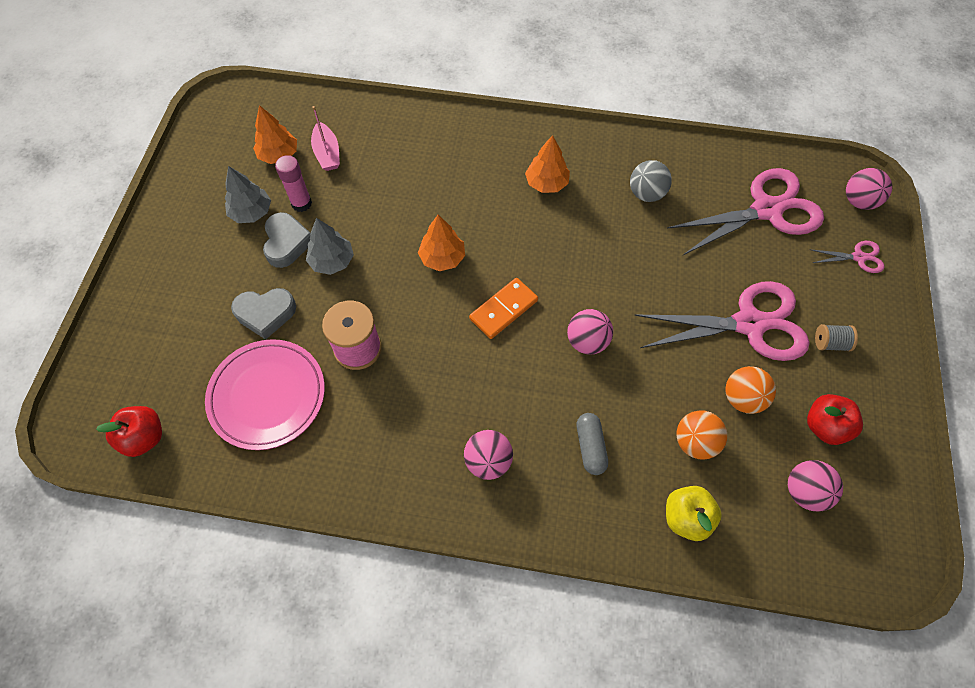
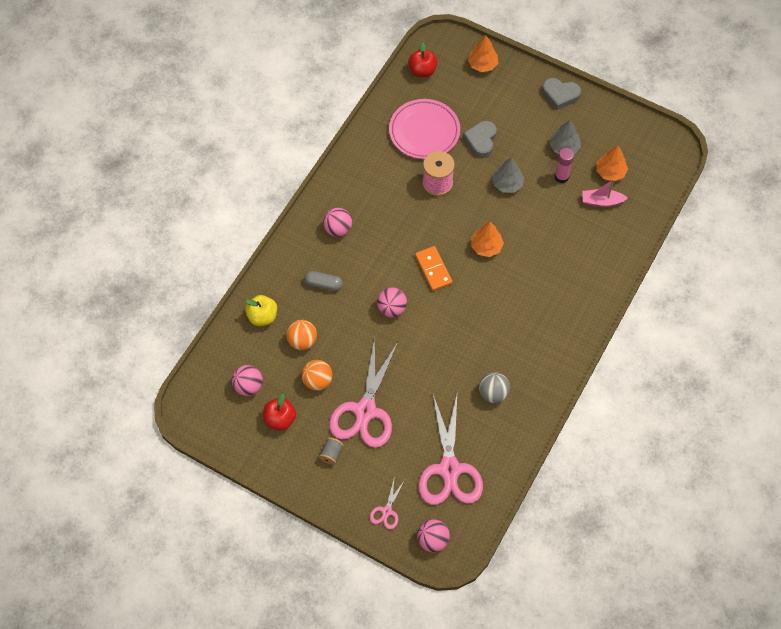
camera: 110 degrees right, 0 degrees up
(286, 243) = (531, 162): grey heart -> grey heart (560, 95)
(546, 183) = (526, 331): orange tree -> orange tree (482, 64)

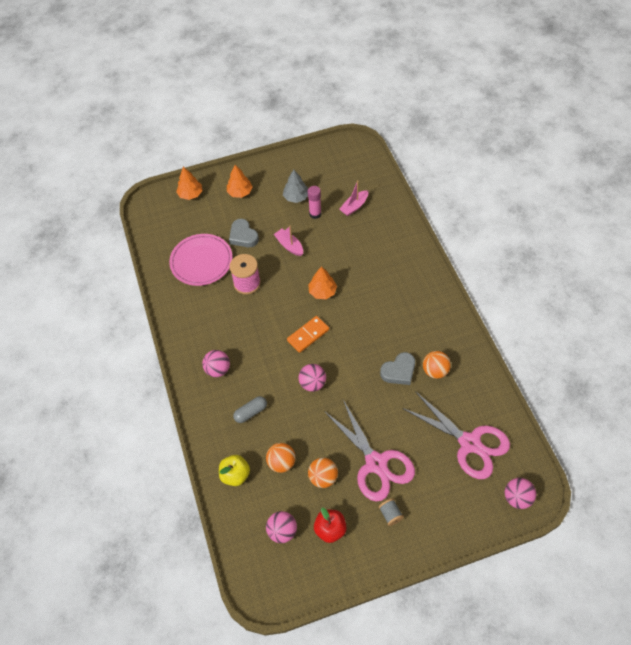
camera: 45 degrees left, 5 degrees down
(386, 511) = (469, 512): pink scissors -> none
(422, 71) = (157, 229): red apple -> none
(433, 269) = (308, 335): orange domino -> orange domino turned 60 degrees counterclockwise
(493, 393) = (435, 371): grey ball -> orange ball
(507, 184) = (289, 246): grey tree -> pink boat
(560, 95) = (258, 172): grey heart -> grey heart (399, 371)
(610, 172) = (338, 187): orange tree -> orange tree (240, 192)

